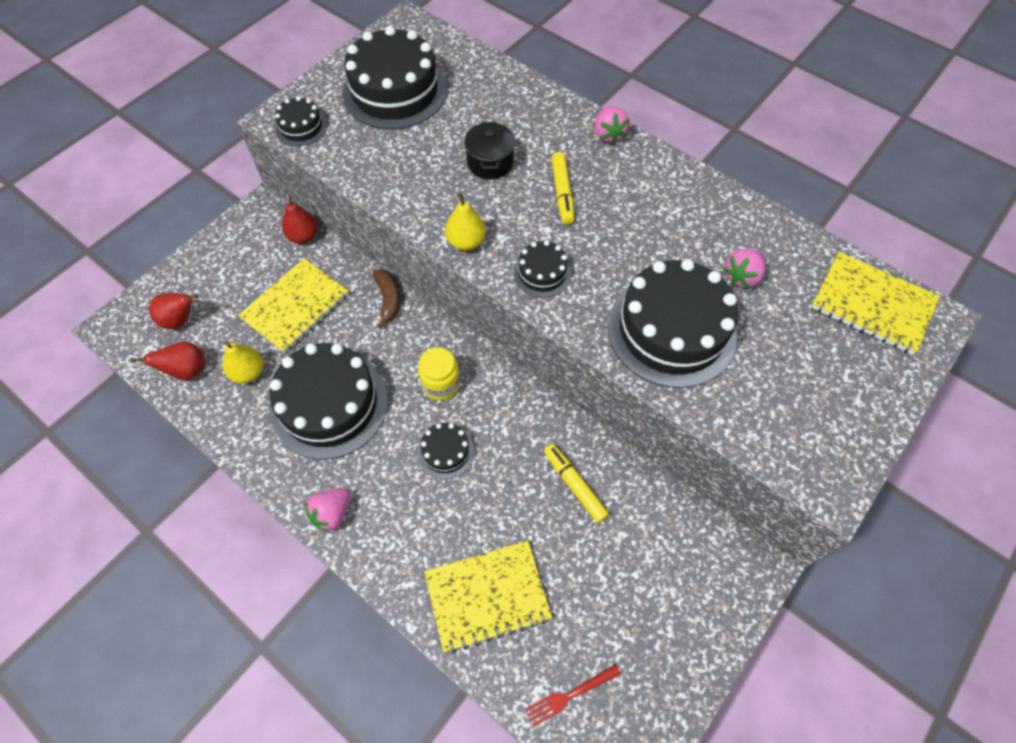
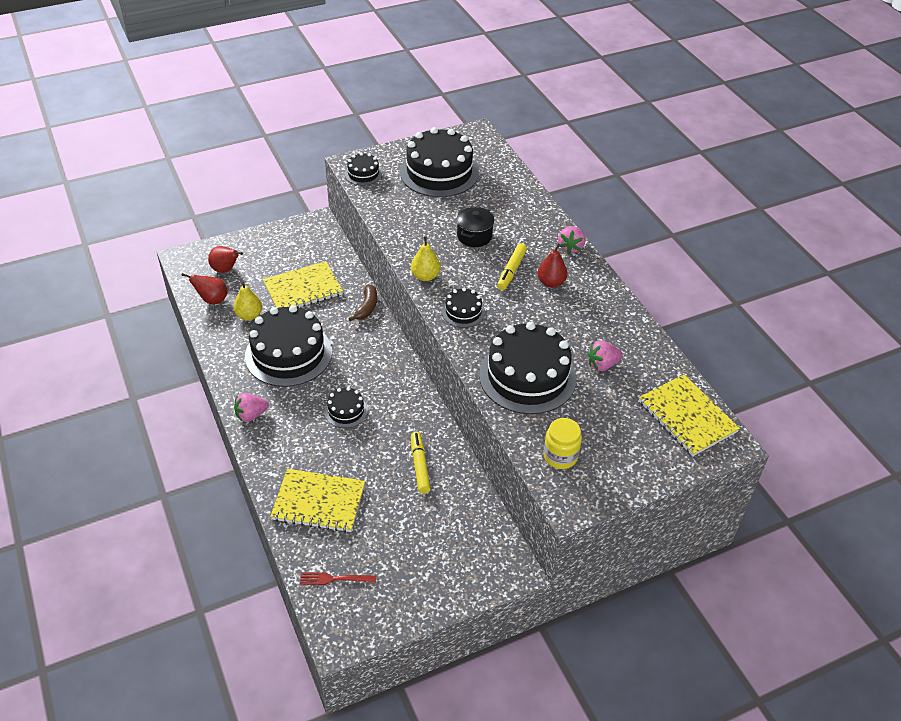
camera: 25 degrees right, 15 degrees down
(303, 236) = (334, 249): red pear -> red pear (551, 283)
(440, 384) = (369, 371): yellow jar -> yellow jar (560, 456)

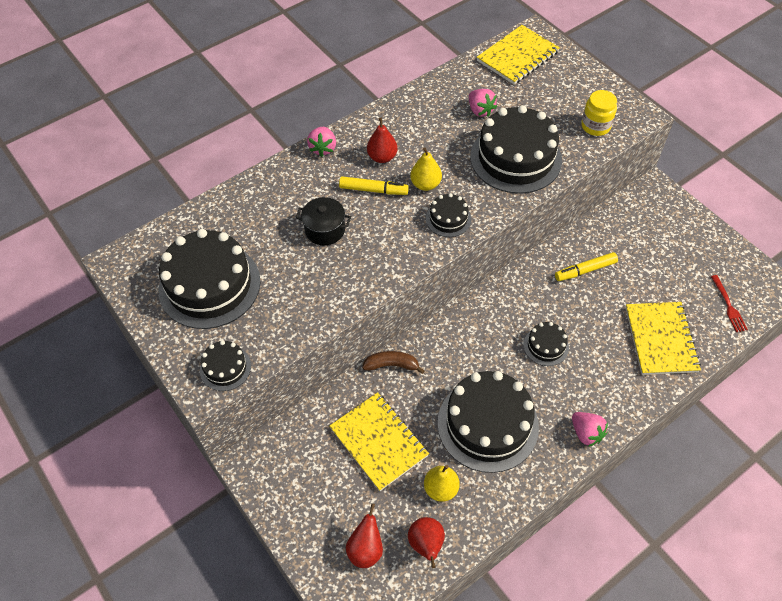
camera: 100 degrees left, 10 degrees up
(425, 276) = (404, 261): yellow pear -> yellow pear (425, 184)
(570, 247) = (323, 148): pink strawberry -> pink strawberry turned 90 degrees clockwise

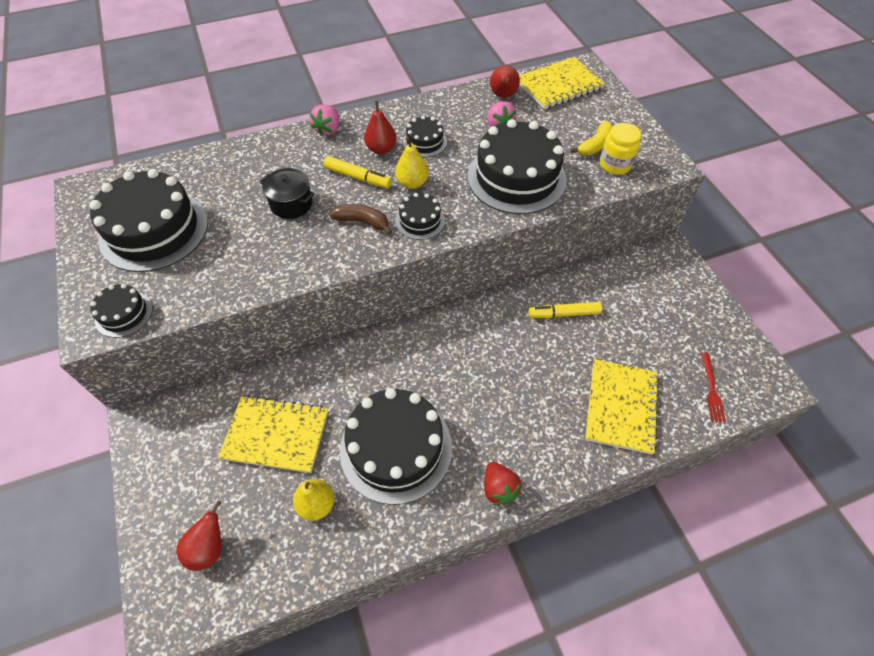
camera: 15 degrees right, 0 degrees up
(379, 442) = (276, 435): yellow notebook -> yellow notebook turned 60 degrees counterclockwise
(392, 365) = (325, 359): brown banana -> brown banana (362, 222)
(426, 544) = (274, 562): red pear -> red pear (503, 96)
(546, 346) = (491, 381): black cake -> black cake (425, 142)
(572, 111) = (595, 145): none -> yellow banana
(586, 433) = (499, 488): pink strawberry -> red strawberry

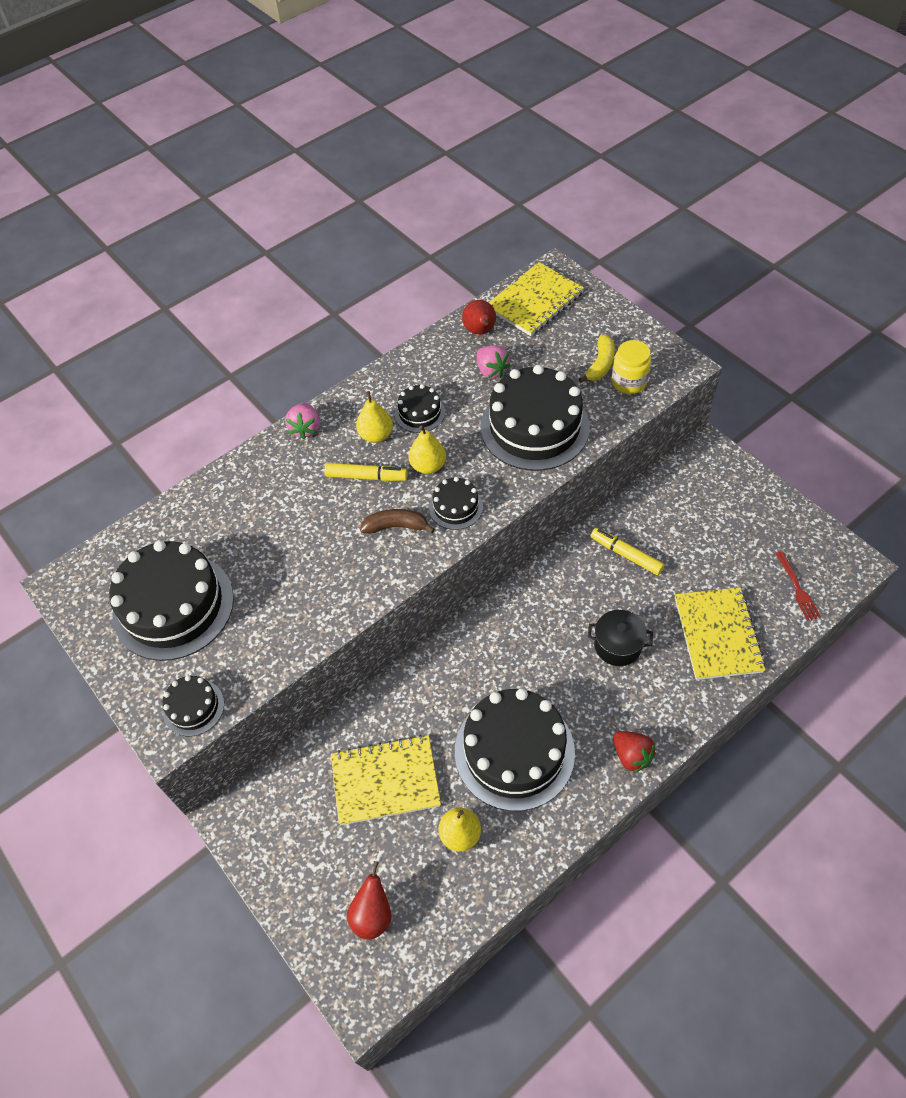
camera: 15 degrees left, 0 degrees up
(291, 204) = (309, 529): black pot -> black pot (617, 645)
(381, 149) = (376, 435): red pear -> yellow pear
(564, 314) = (626, 554): yellow marker -> yellow marker turned 60 degrees clockwise

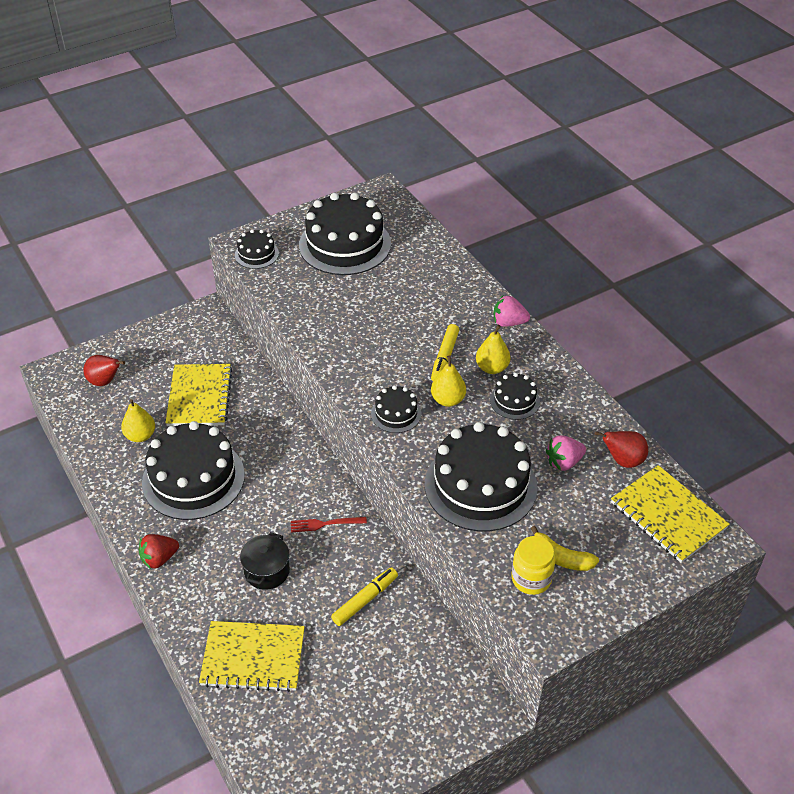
camera: 95 degrees right, 10 degrees down
(396, 526) = (385, 372): brown banana -> none
(797, 588) = (284, 750): red fork -> red fork (324, 524)

